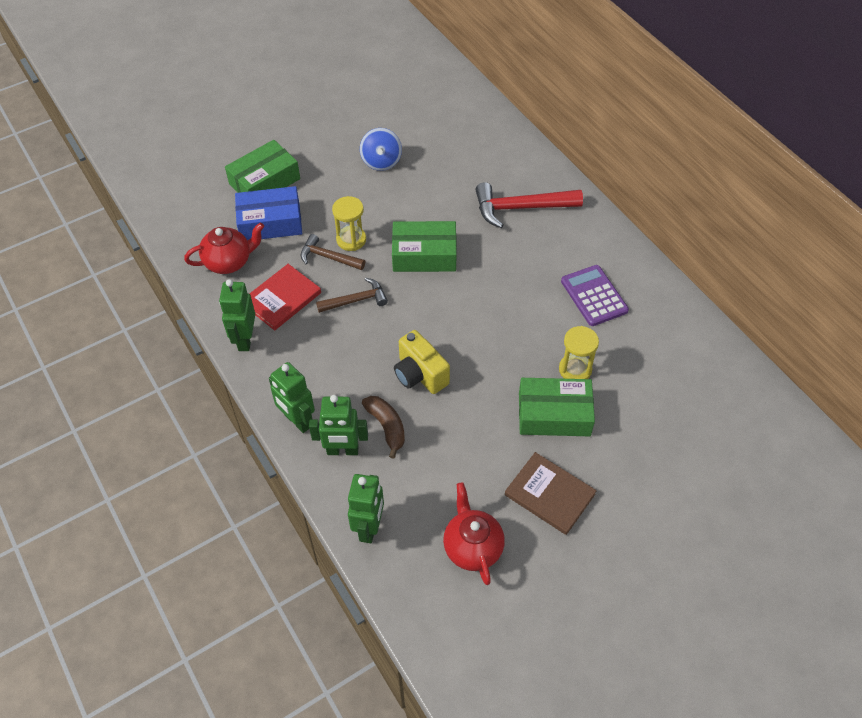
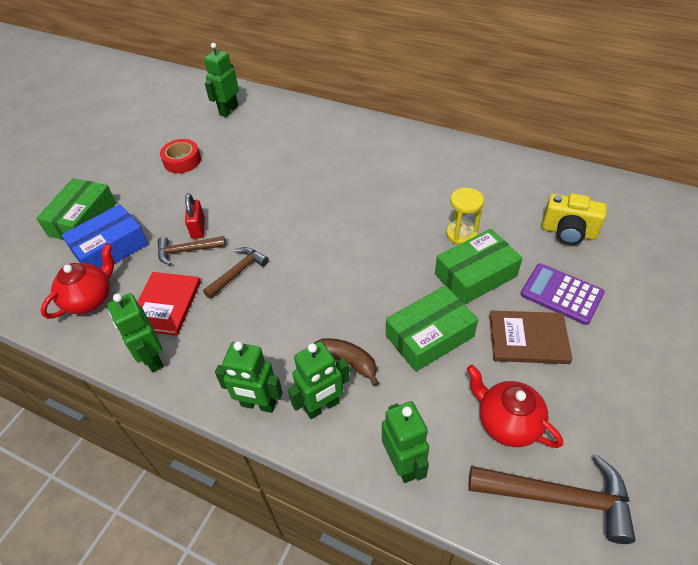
camera: 30 degrees left, 5 degrees down
(351, 240) = (198, 228): yellow hourglass -> red padlock
(381, 161) = (182, 161): blue spinning top -> red tape
(420, 374) = (341, 303): yellow camera -> yellow camera (568, 232)
(424, 255) = (271, 210): green box -> green box (429, 336)
(460, 123) = (228, 110): none -> green robot
(463, 621) = (558, 497): none -> brown hammer
(521, 208) = (323, 145): red hammer -> none
(594, 296) = (429, 177): purple calculator -> purple calculator (561, 294)

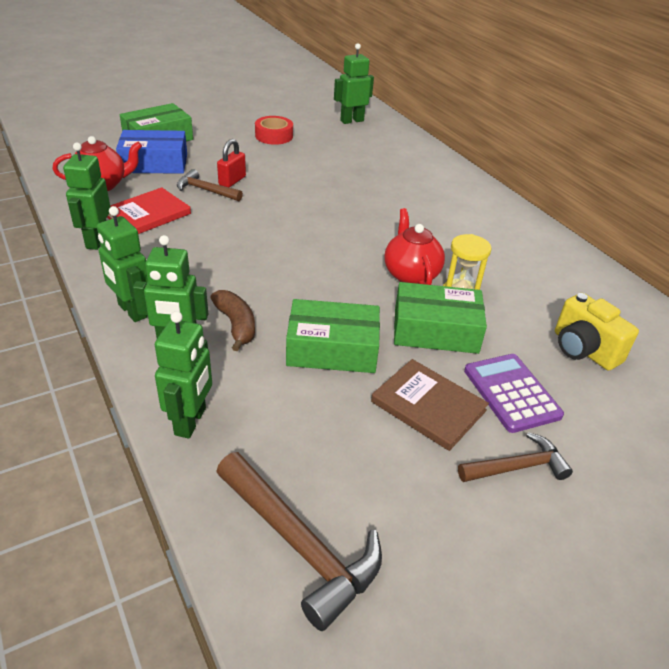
camera: 30 degrees right, 10 degrees down
(238, 272) = (226, 222): brown hammer -> brown hammer (517, 467)
(507, 423) = (323, 454): red teapot -> red teapot (410, 274)

